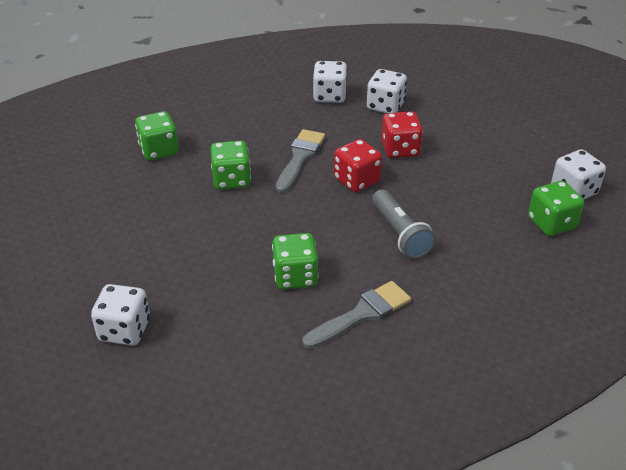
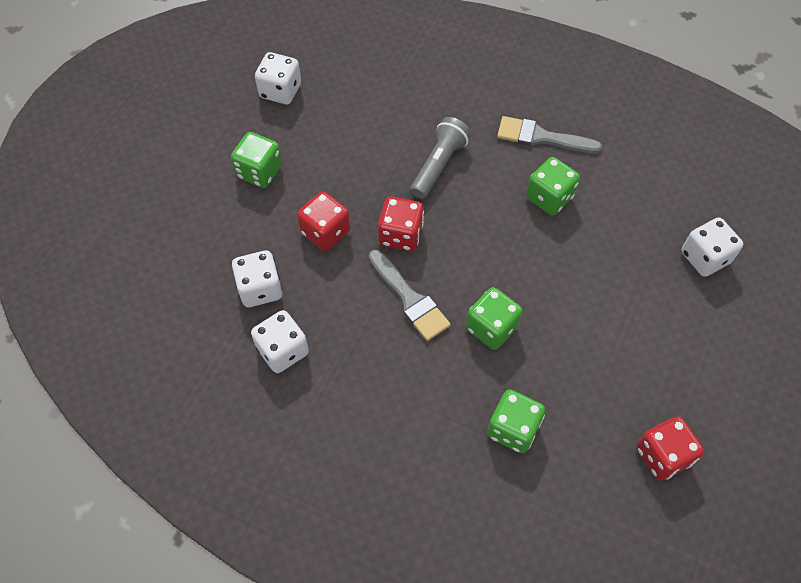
camera: 130 degrees left, 20 degrees up
(51, 198) = (662, 455): none -> red dice
(300, 158) = (410, 299): grey brush -> grey brush turned 105 degrees counterclockwise
(551, 223) = (336, 86): green dice -> green dice (259, 171)

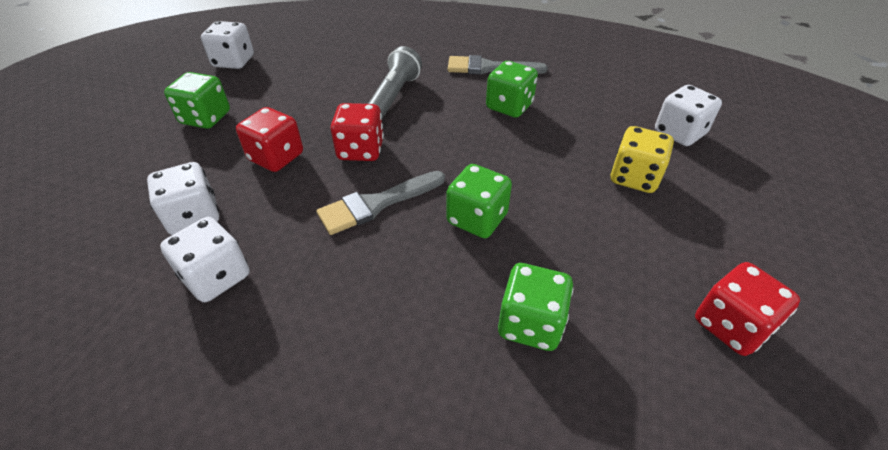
camera: 10 degrees left, 15 degrees down
(410, 299) = (376, 204): grey brush -> grey brush turned 105 degrees clockwise
(641, 304) = (634, 177): none -> yellow dice

